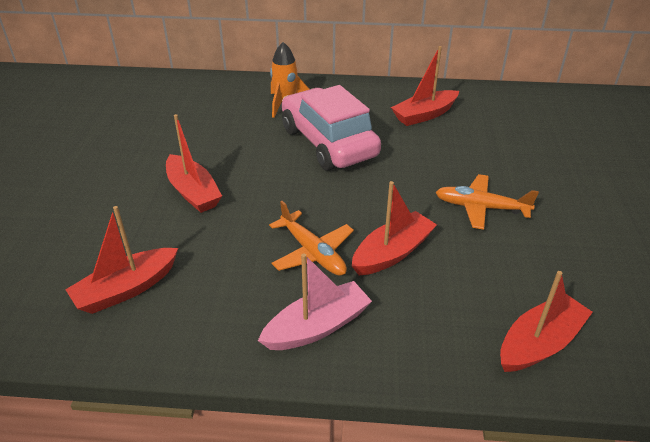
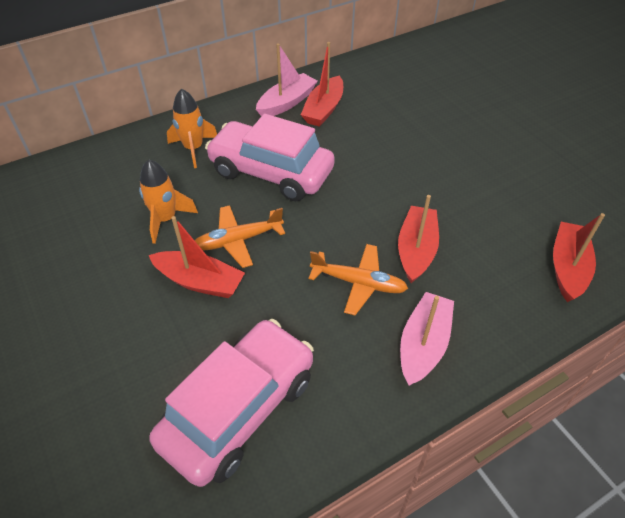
camera: 35 degrees left, 10 degrees up
(126, 289) = (239, 409): red boat -> pink car
(215, 142) = (166, 219): none -> orange rocket
(396, 99) = (287, 103): none -> pink boat
(481, 207) = (440, 177): orange plane -> orange plane (238, 240)

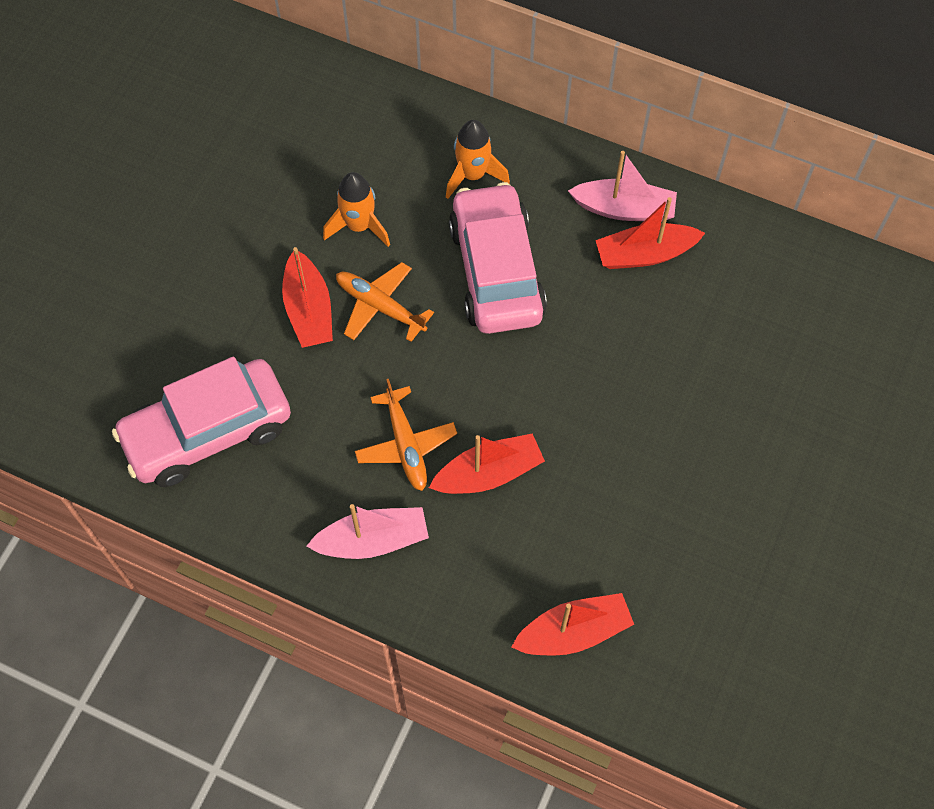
camera: 55 degrees right, 15 degrees up
(239, 409) = (207, 431): pink car -> pink car turned 150 degrees clockwise

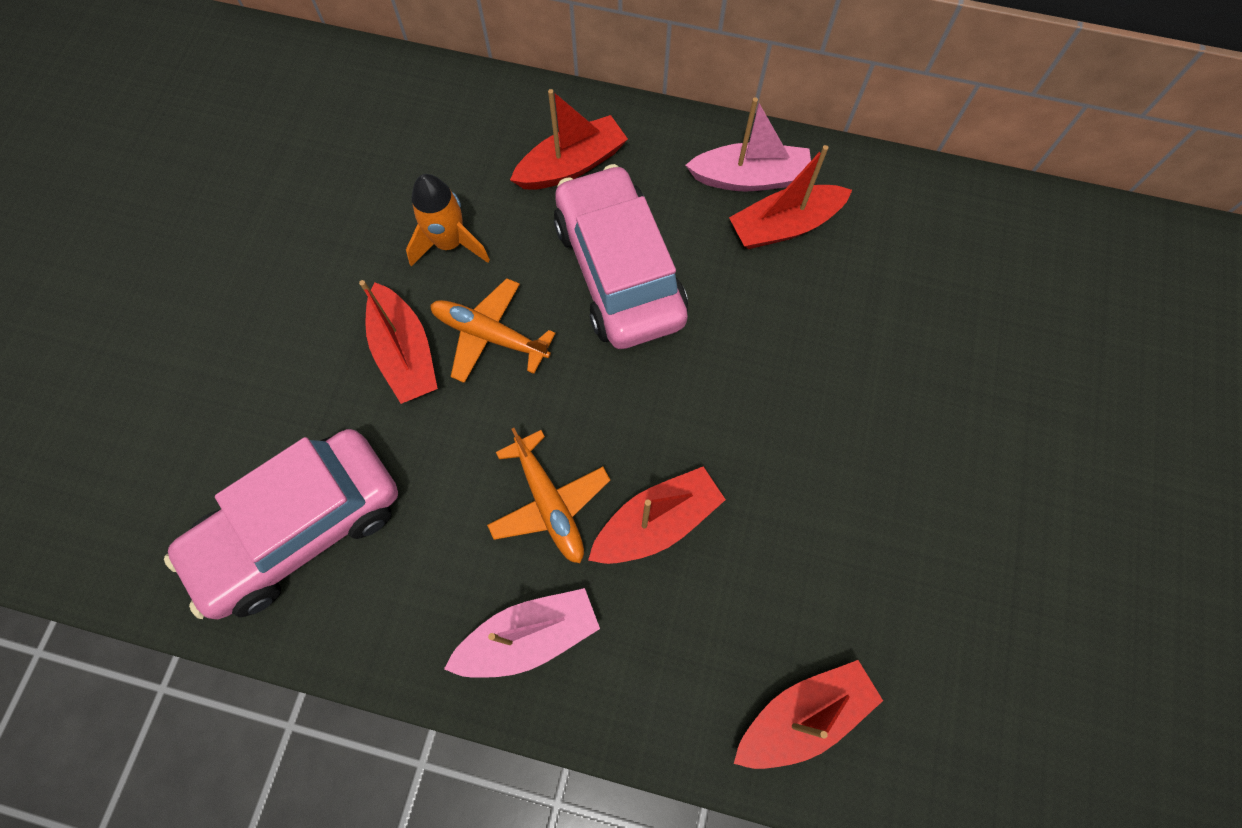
camera: 10 degrees left, 5 degrees up
(473, 175) = (571, 165): orange rocket -> red boat

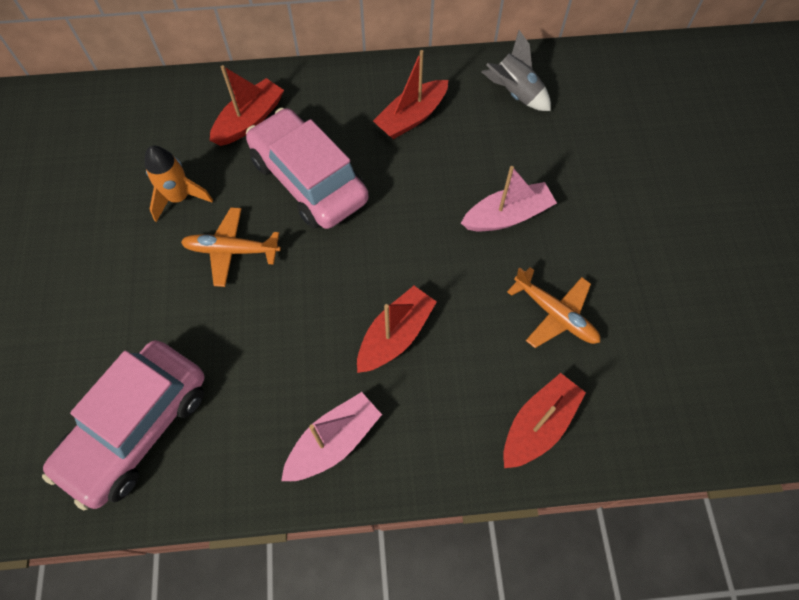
camera: 20 degrees left, 5 degrees down
(405, 353) = (173, 282): red boat -> none
(549, 502) = (315, 348): orange plane -> orange plane (554, 314)
(750, 178) = (377, 93): pink boat -> pink boat (507, 216)
(939, 234) = (514, 93): none -> grey rocket

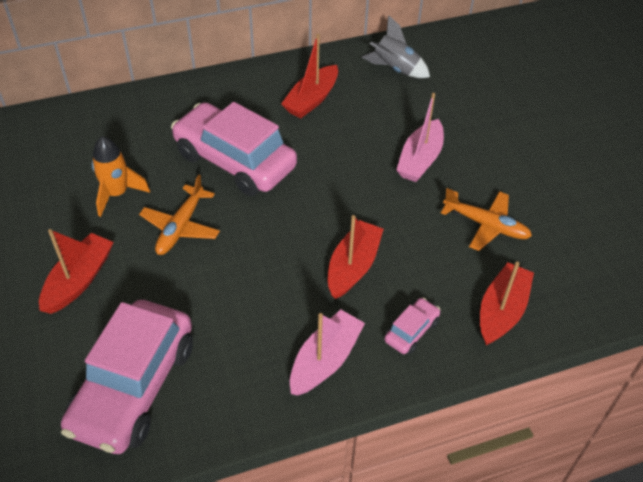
camera: 15 degrees left, 15 degrees down
(232, 250) = (181, 227): orange plane -> orange plane turned 60 degrees counterclockwise
(249, 120) = (165, 123): red boat -> red boat (79, 280)
(433, 428) = (411, 331): none -> pink car
(507, 216) = (420, 159): pink boat -> pink boat turned 150 degrees clockwise

